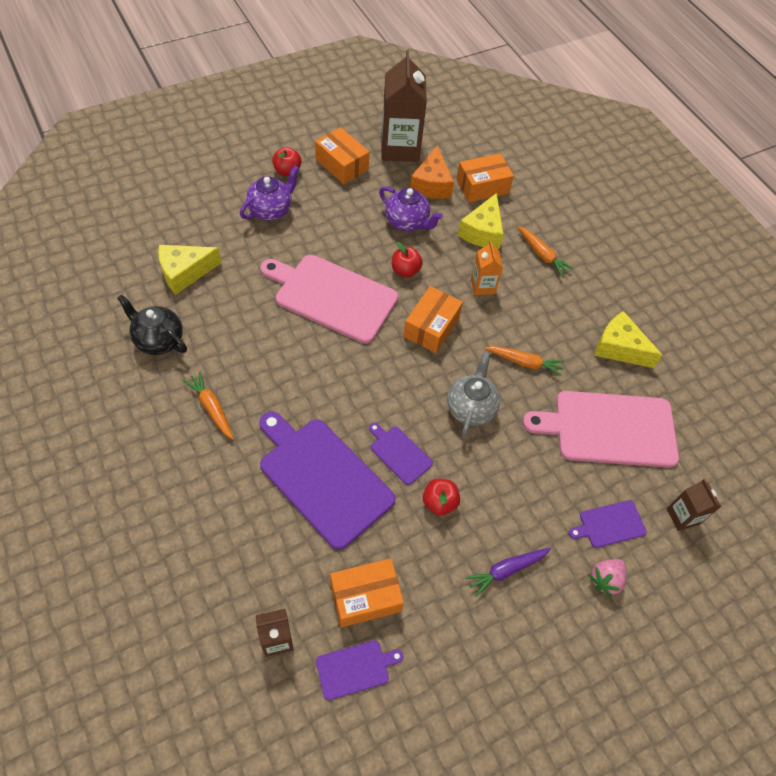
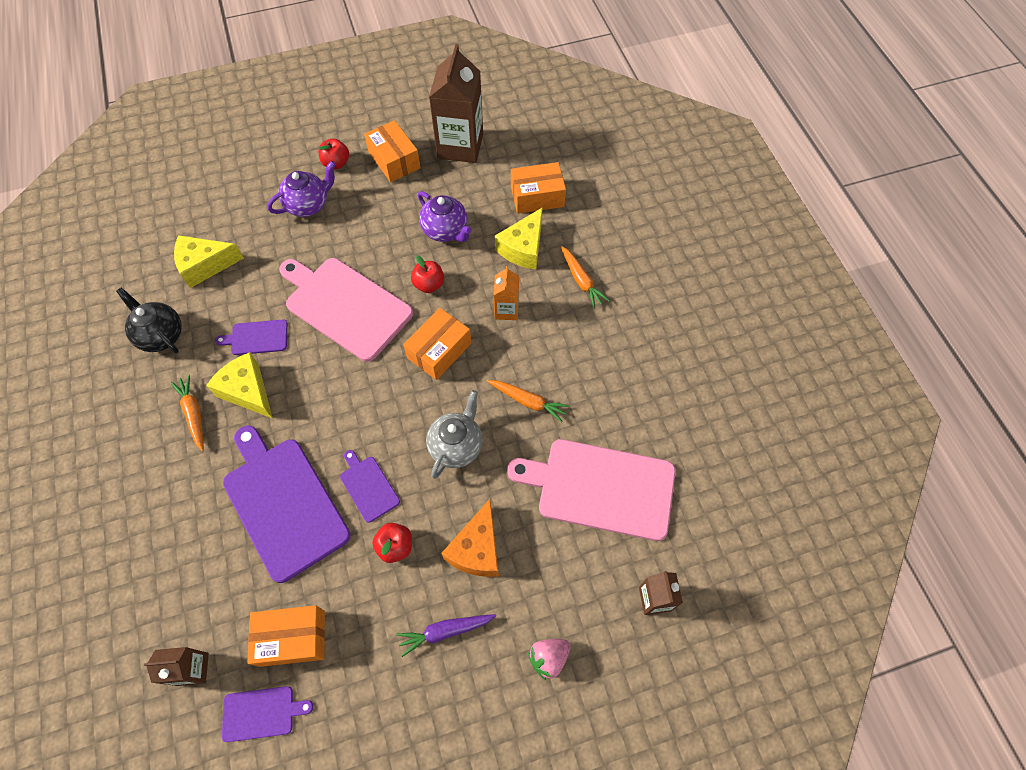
camera: 15 degrees right, 5 degrees up
(431, 184) = (483, 189): orange cheese -> orange cheese (477, 549)
(609, 524) = (570, 596): purple cutting board -> purple cutting board (257, 337)
(619, 348) = (637, 396): yellow cheese -> yellow cheese (247, 391)

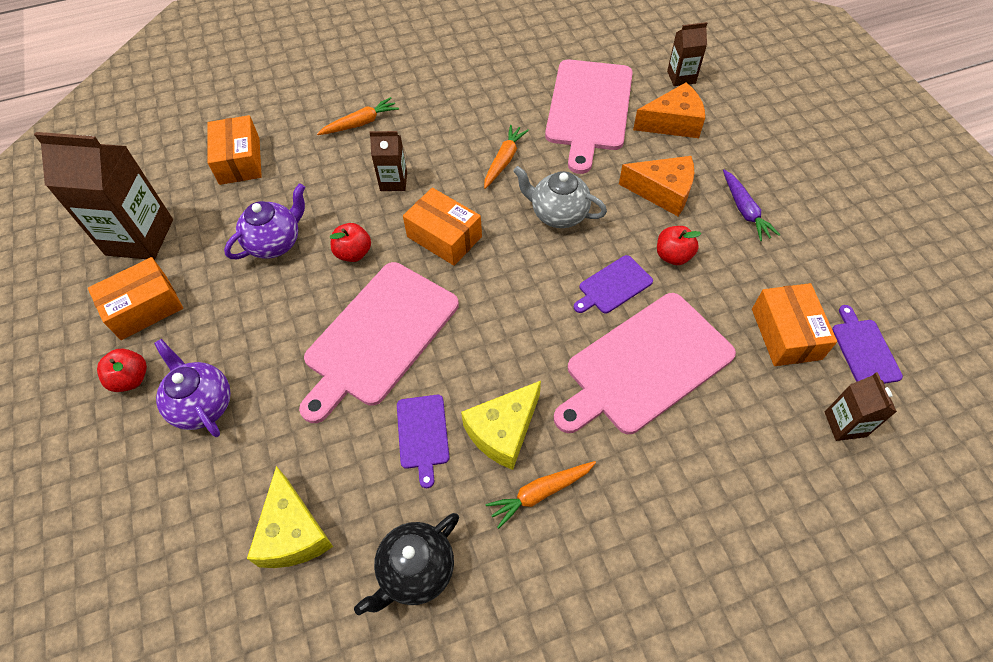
camera: 90 degrees left, 5 degrees down
(283, 503) = (645, 365): purple cutting board -> pink cutting board
(506, 310) = (393, 181): orange carton -> brown carton
(523, 248) = (312, 170): yellow cheese -> none
(548, 658) = (747, 140): pink strawberry -> none
(577, 576) = (673, 123): none -> orange cheese

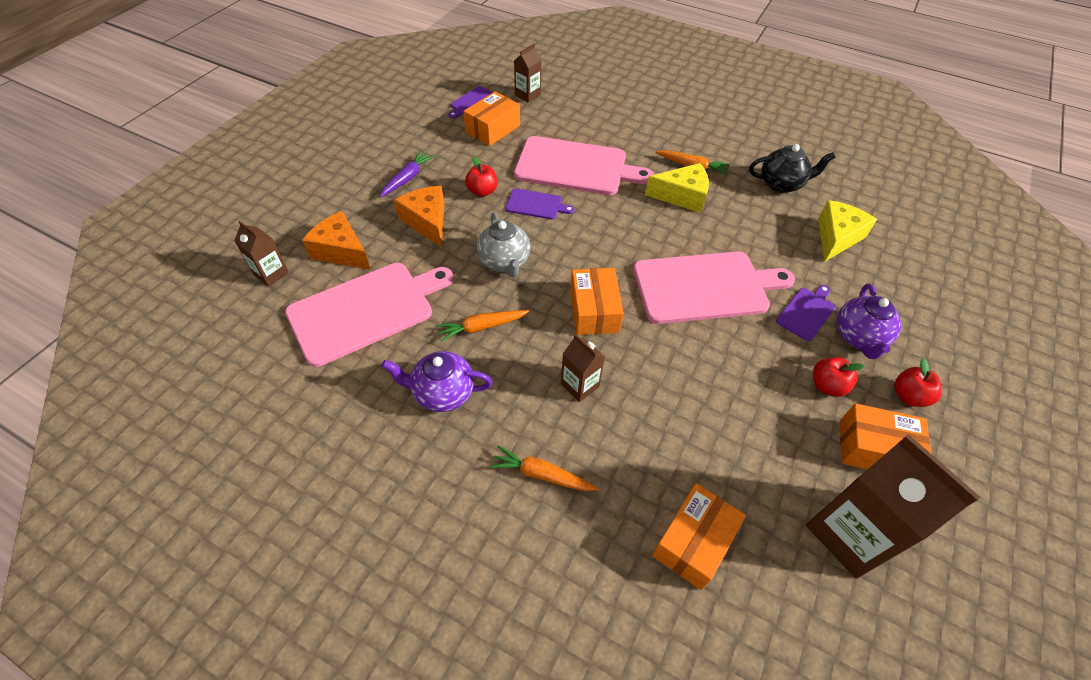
camera: 135 degrees left, 5 degrees down
(275, 242) = (724, 415): purple teapot -> purple teapot (442, 393)
(353, 253) = (670, 353): red apple -> red apple (827, 386)
(423, 434) = (727, 224): purple cutting board -> purple cutting board (806, 312)

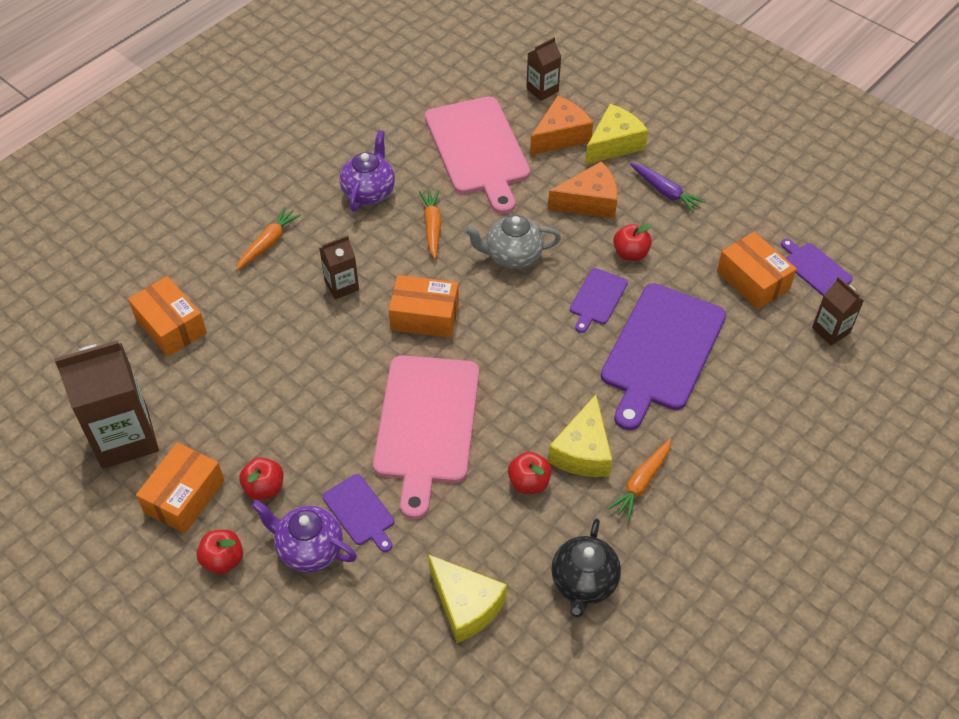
camera: 105 degrees right, 0 degrees up
(350, 214) = (614, 144): none -> yellow cheese
(575, 167) = (661, 351): pink cutting board -> purple cutting board
(723, 220) = (529, 482): none -> red apple

